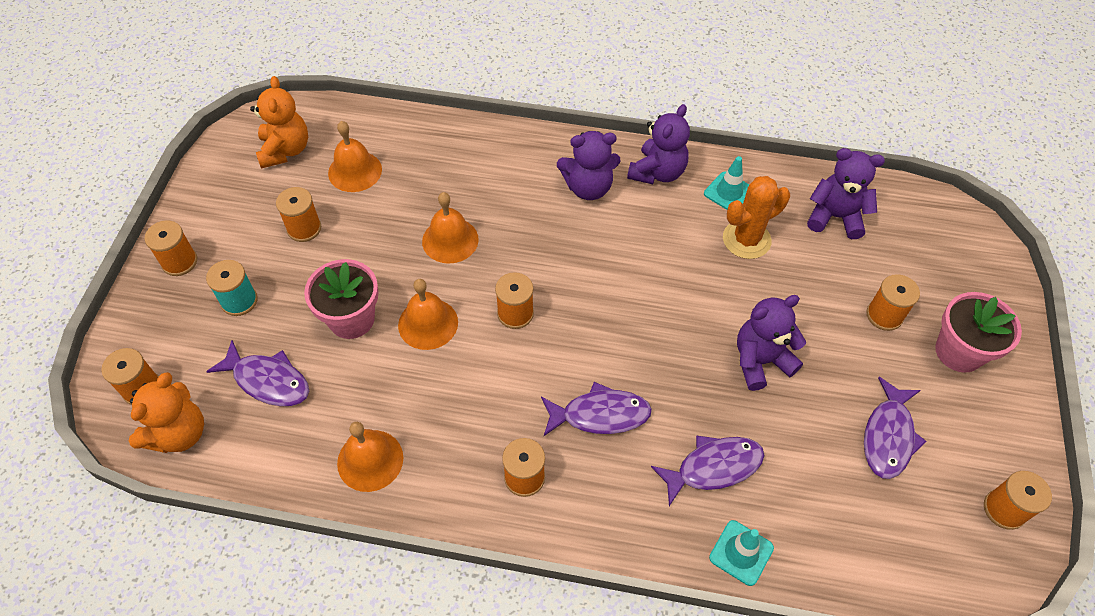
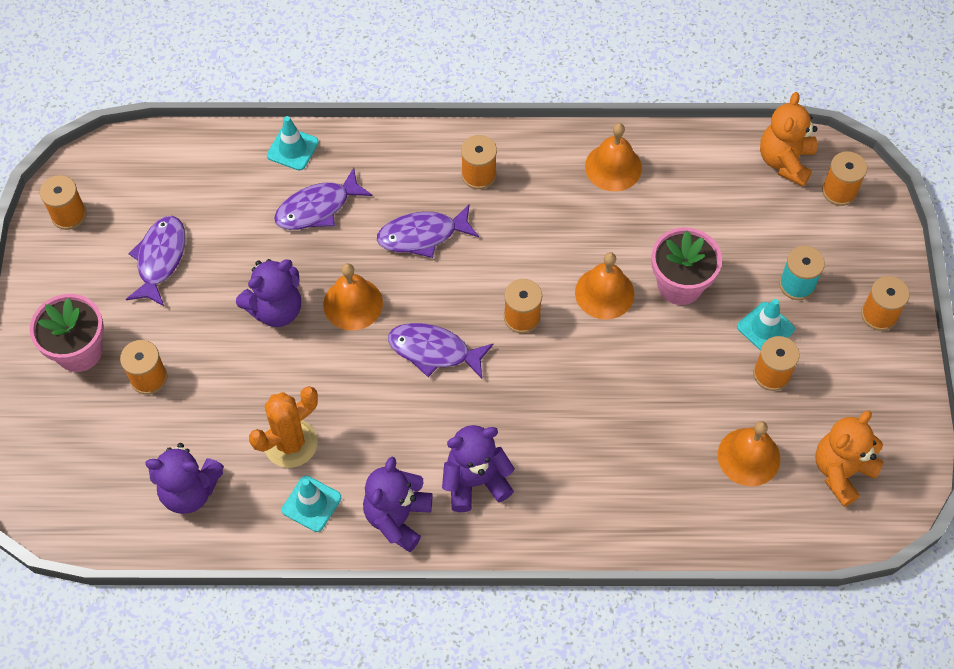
camera: 170 degrees right, 5 degrees up
(268, 381) = (731, 216): purple fish -> purple fish (434, 351)
(285, 150) = (841, 471): orange teddy bear -> orange teddy bear turned 60 degrees clockwise
(289, 267) = (765, 328): none -> turquoise traffic cone
(450, 240) = (611, 387): orange bell -> orange bell (353, 303)

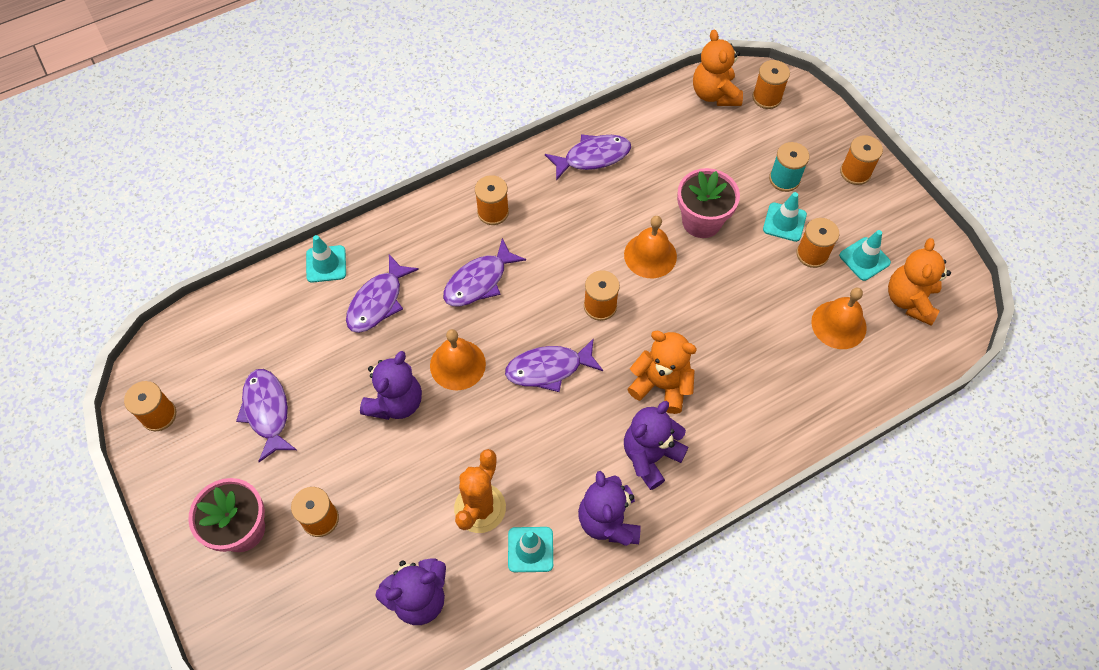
camera: 30 degrees left, 0 degrees up
(530, 422) = (661, 385): none -> orange teddy bear
(613, 167) = (593, 157): orange bell -> purple fish
(823, 406) = (864, 259): none -> turquoise traffic cone

